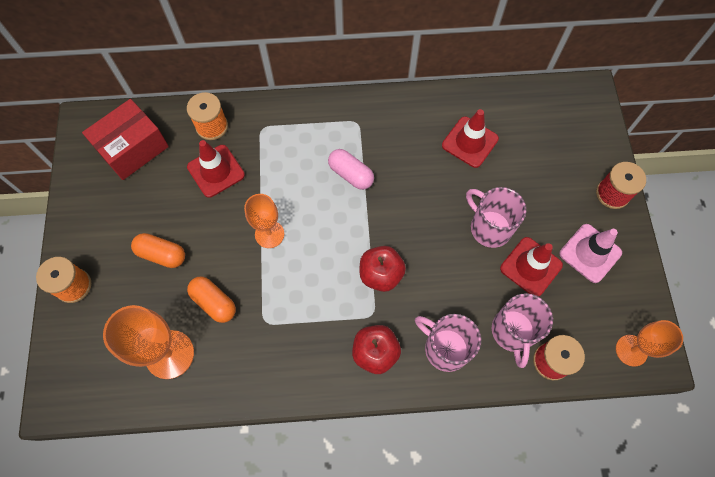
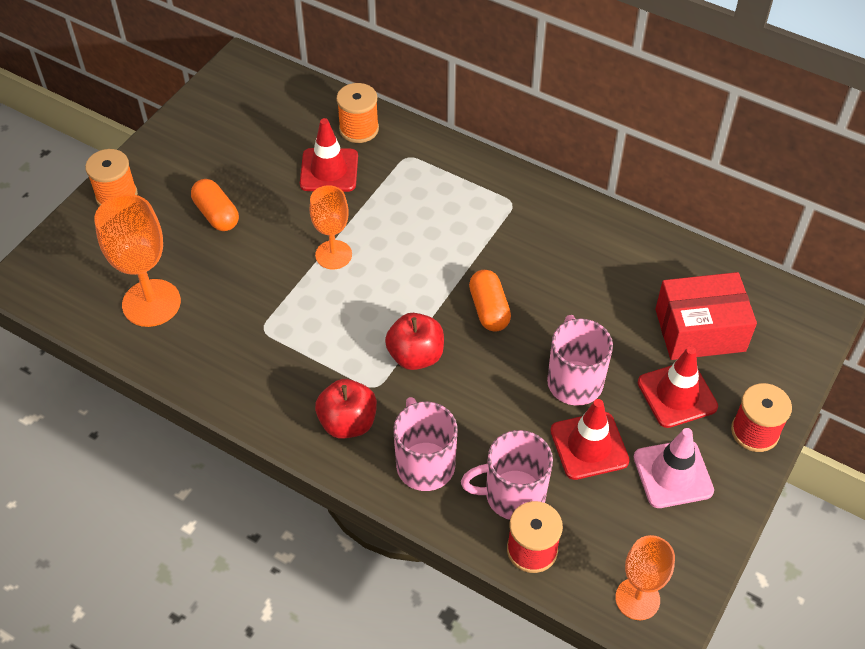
camera: 35 degrees right, 15 degrees down
(133, 148) = (267, 109): red box -> red box (700, 330)
(214, 302) = (229, 283): orange capsule -> orange capsule (489, 309)
(351, 174) = (464, 247): pink capsule -> none
(470, 142) = (624, 287): red traffic cone -> red traffic cone (677, 394)
(513, 332) = (513, 495): pink mug -> pink mug turned 45 degrees clockwise

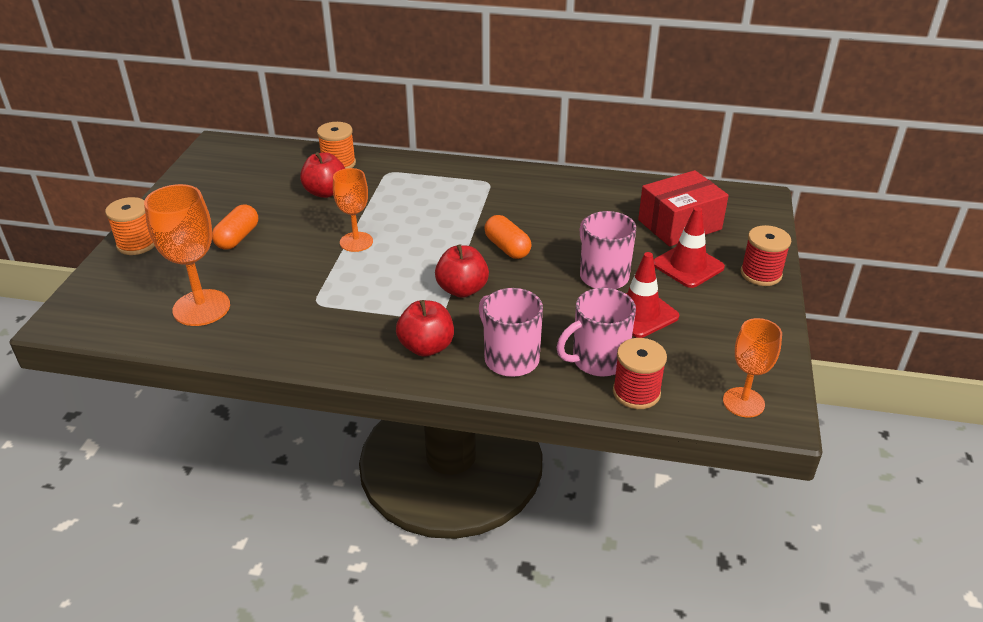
camera: 20 degrees left, 15 degrees down
(216, 214) = (237, 238): orange capsule -> orange capsule turned 75 degrees clockwise
(329, 170) = (325, 192): red traffic cone -> red apple
(673, 474) = (717, 314): pink traffic cone -> none

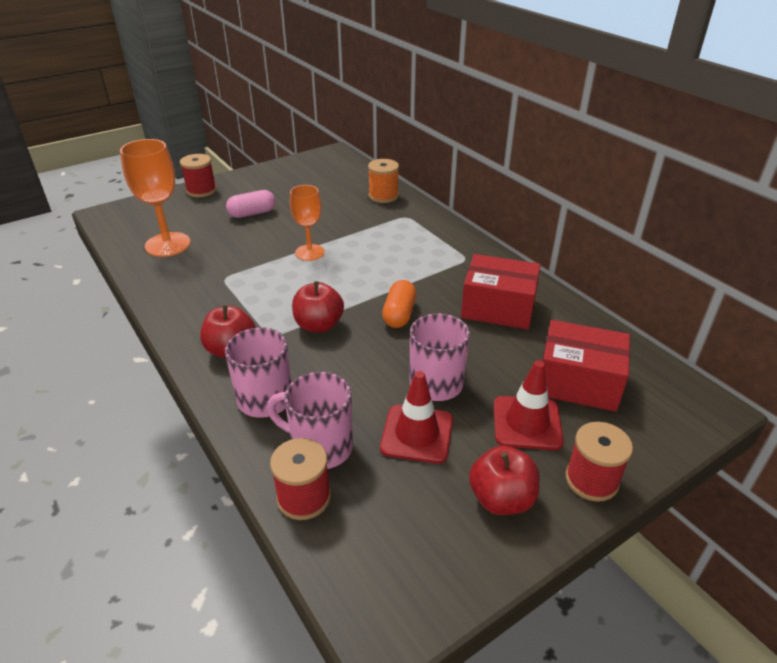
camera: 45 degrees right, 0 degrees up
(137, 244) = (201, 190): orange spool -> red spool
(237, 238) = (252, 213): orange capsule -> pink capsule
(325, 192) = (345, 210): red apple -> red apple (501, 499)
(565, 205) = (498, 307): none -> red box
(743, 402) = (374, 586): orange goblet -> none

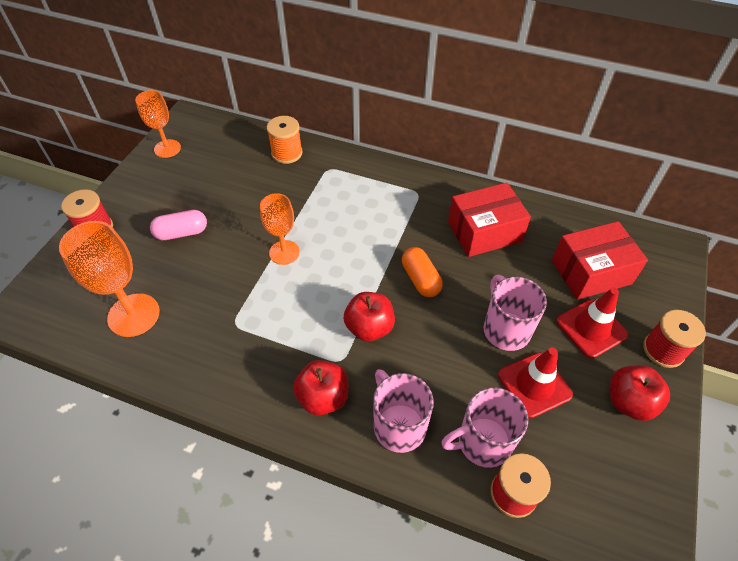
camera: 35 degrees left, 15 degrees up
(252, 213) = (182, 233): pink capsule -> pink capsule turned 45 degrees clockwise
(299, 165) = (167, 148): none -> orange goblet

